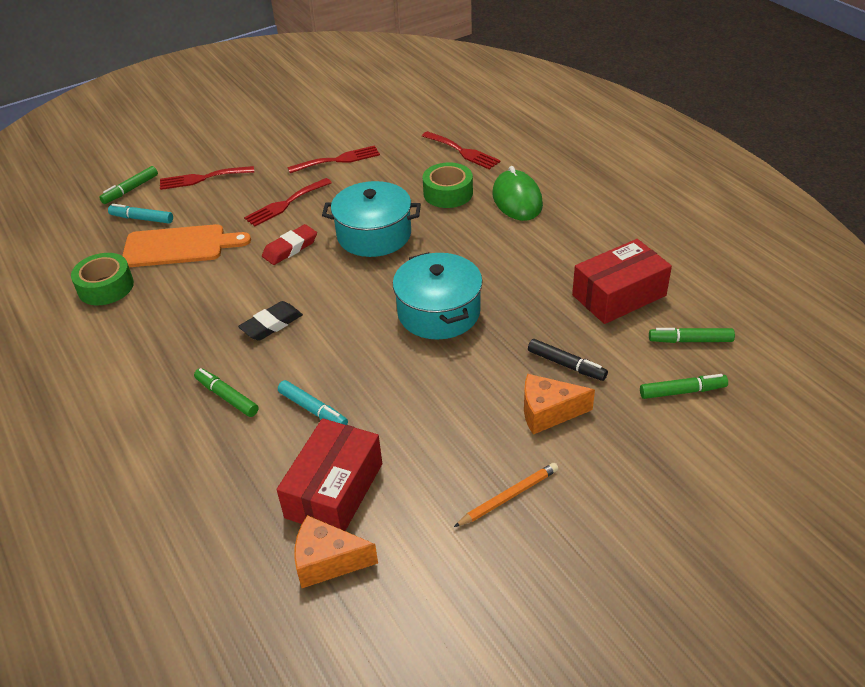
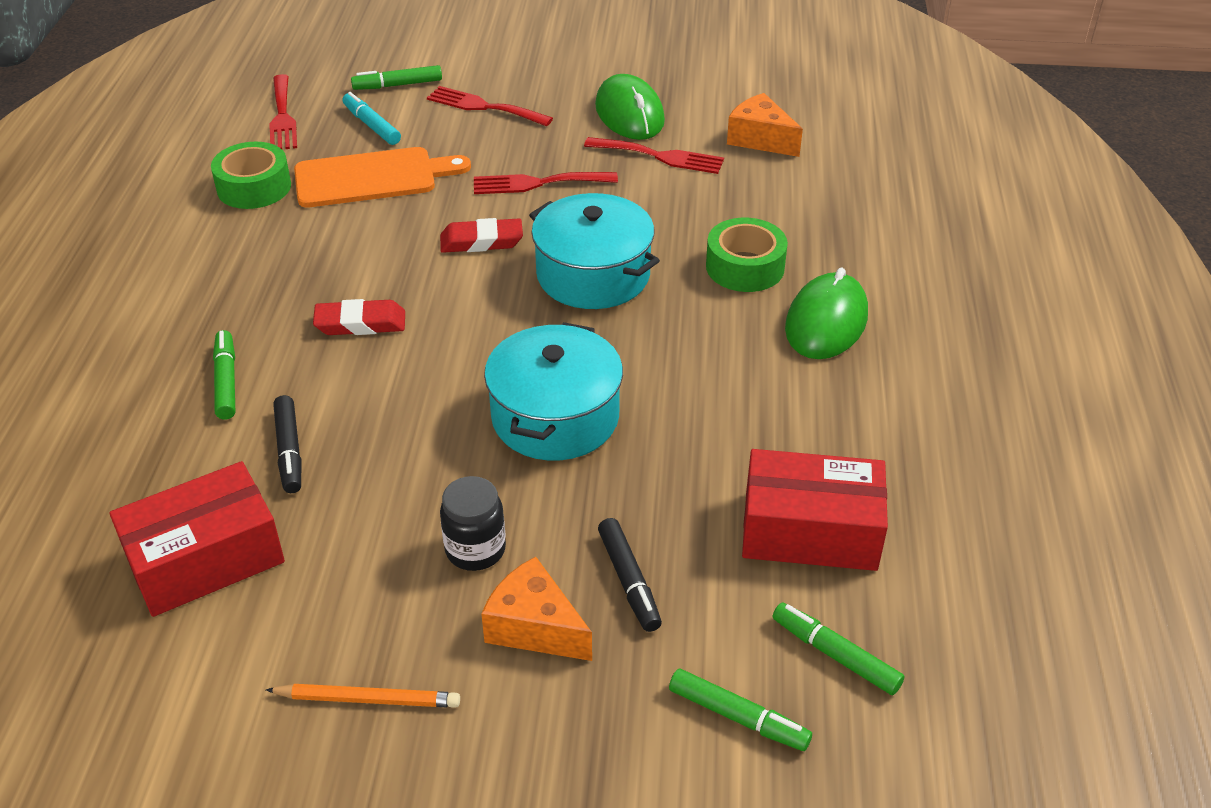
camera: 35 degrees right, 0 degrees up
(179, 246) = (372, 178): orange cutting board -> orange cutting board turned 45 degrees counterclockwise
(271, 324) = (360, 323): black eraser -> red eraser
(294, 146) = (629, 114): none -> green mouse
(313, 410) = (289, 451): turquoise marker -> black marker
(328, 561) = (110, 634): orange cheese -> orange cheese (760, 139)
(463, 151) = (829, 219): red fork -> red fork (282, 117)
(476, 396) = (475, 549): none -> black jar

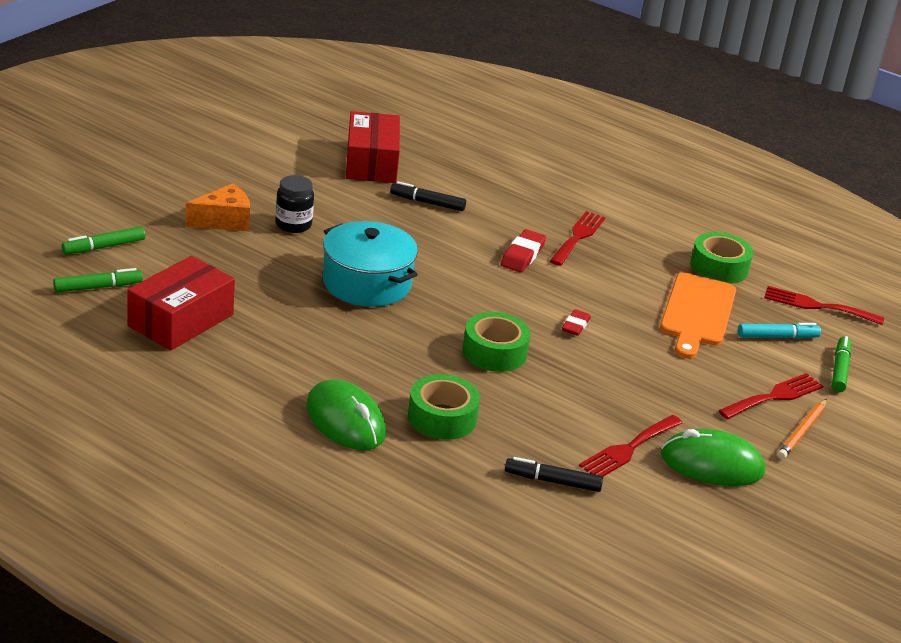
camera: 115 degrees right, 10 degrees down
(226, 381) = (507, 203): green marker -> none
(368, 699) = (237, 172): orange pencil -> orange pencil (802, 431)
(481, 241) = (575, 325): red eraser -> red eraser, size x0.66
(537, 183) = (634, 376): red fork -> red fork (578, 237)
(593, 275) = (494, 352): turquoise pot -> green tape
(629, 581) = (219, 255): black marker -> black marker (552, 481)
(760, 139) = (615, 515): orange cheese -> none

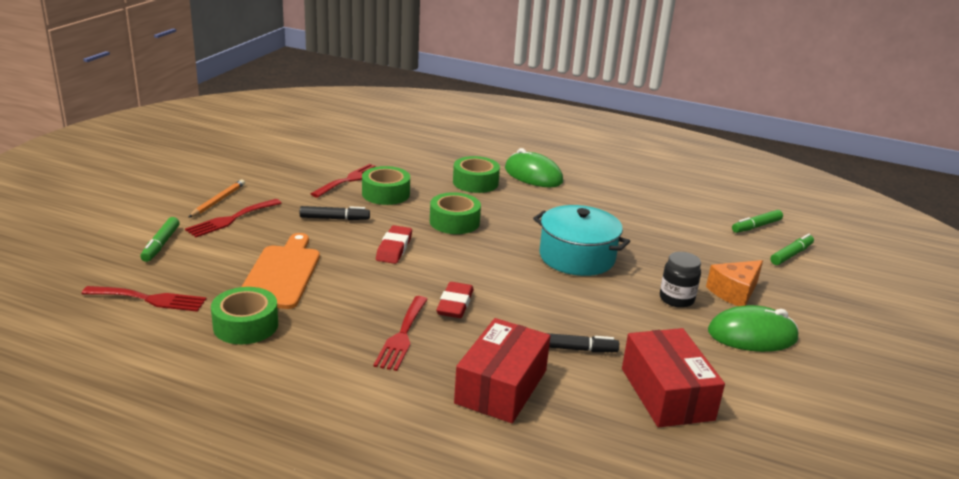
camera: 170 degrees right, 5 degrees down
(181, 320) = (680, 214): red box -> red box (501, 387)
(552, 481) = (397, 161): black marker -> black marker (334, 218)
(575, 325) = (394, 248): red eraser -> red eraser, size x1.51
(578, 413) = (386, 194): none -> green tape
(712, 464) = (293, 178): green mouse -> green mouse (752, 335)
(777, 337) = (208, 263): turquoise marker -> none

